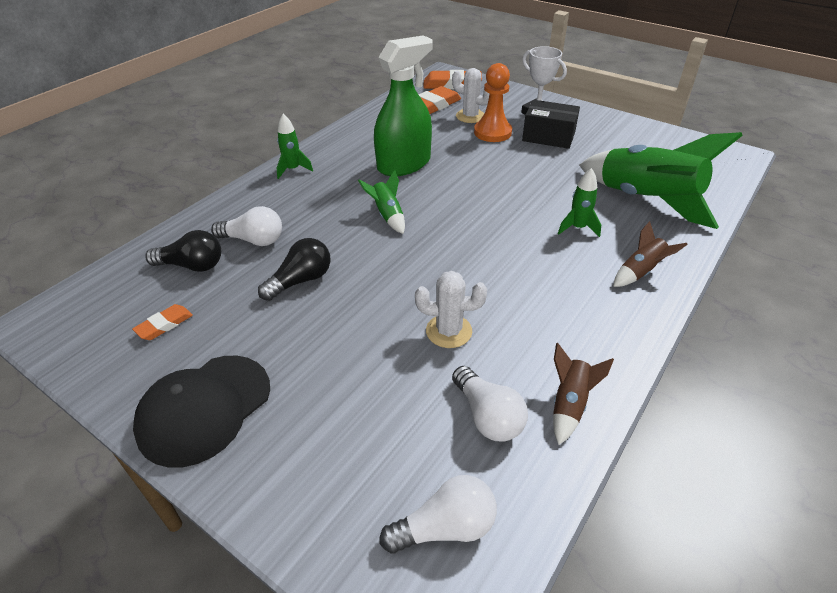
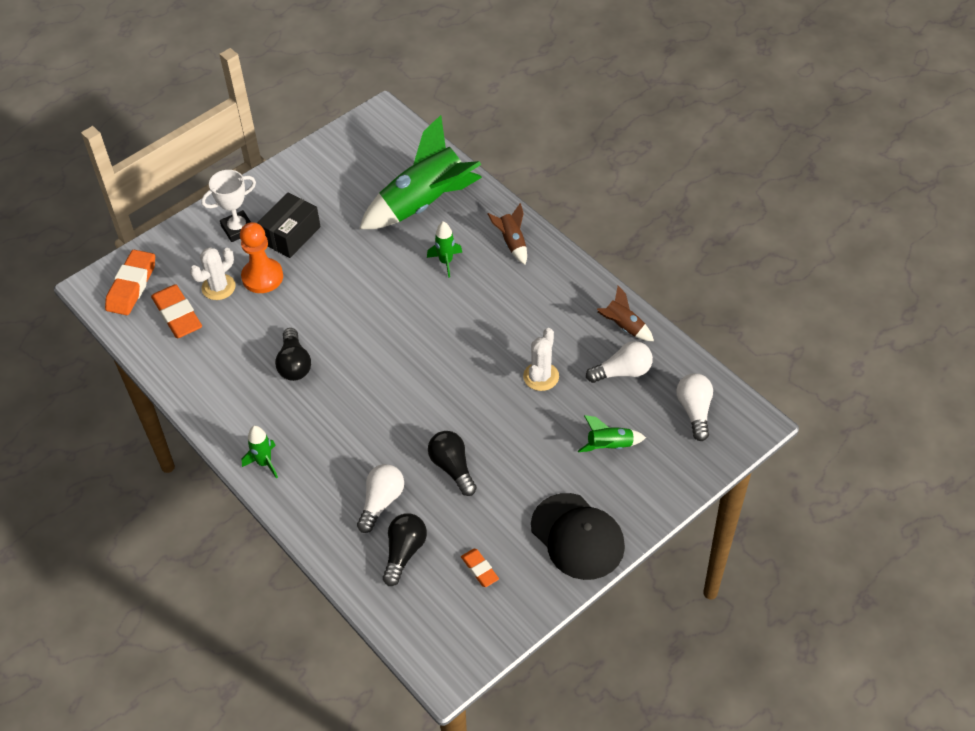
camera: 75 degrees left, 10 degrees up
(387, 215) = (379, 392): green rocket -> green rocket (610, 446)
(404, 164) = (294, 364): green spray bottle -> black light bulb

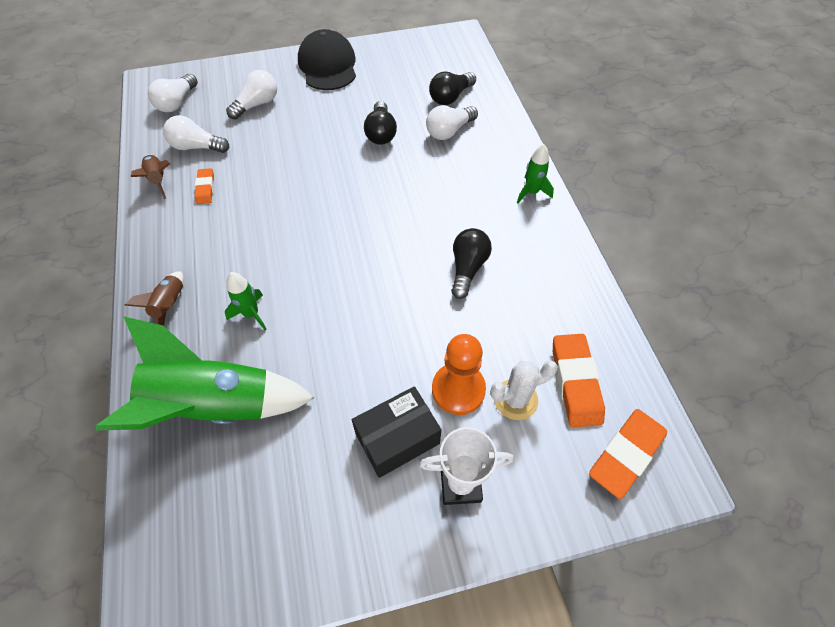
camera: 155 degrees left, 5 degrees up
(479, 569) = (405, 71): orange eraser -> orange eraser (205, 188)
(541, 376) = (261, 169): white cactus -> none
(610, 446) = (257, 104): green rocket -> white light bulb

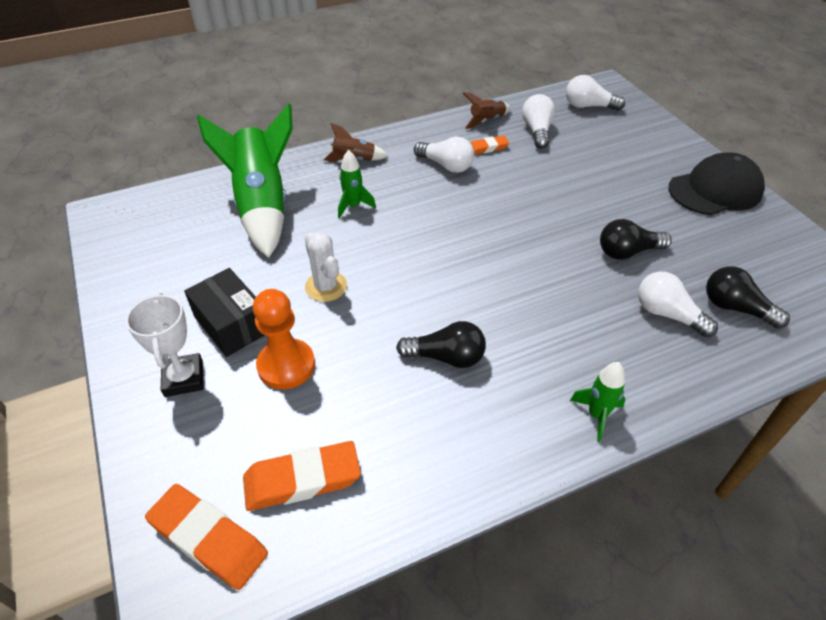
camera: 80 degrees right, 10 degrees down
(257, 104) = (617, 153): white light bulb -> white light bulb (446, 165)
(515, 399) = (276, 418): white cactus -> white cactus (326, 286)

